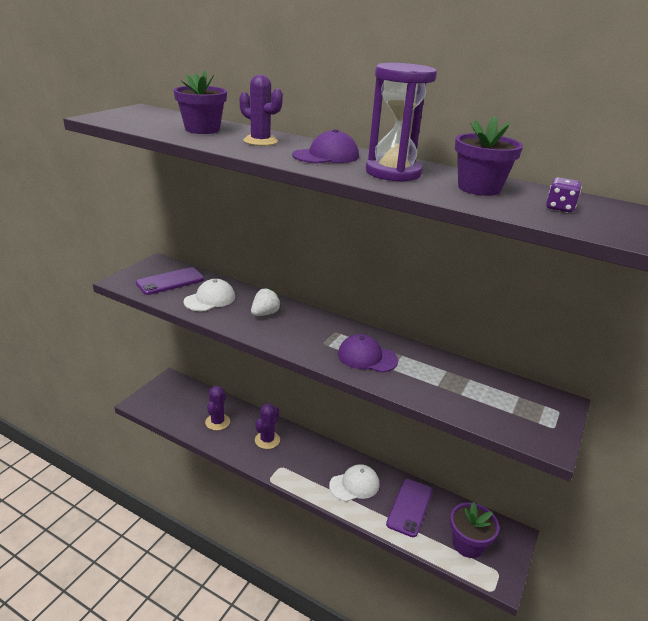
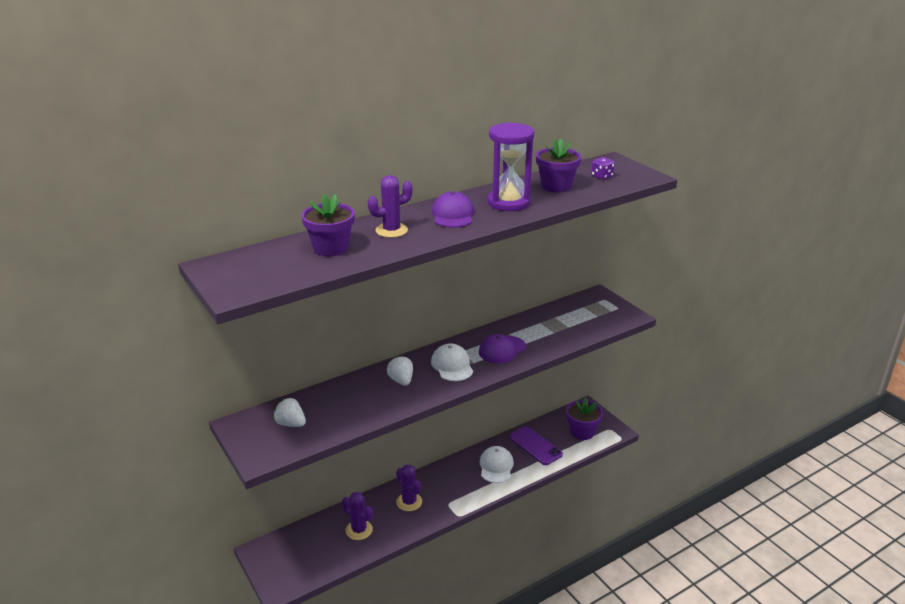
camera: 60 degrees left, 0 degrees up
(170, 281) = (291, 424): purple phone -> white strawberry
(210, 299) = (349, 406): white cap -> white cap (452, 365)

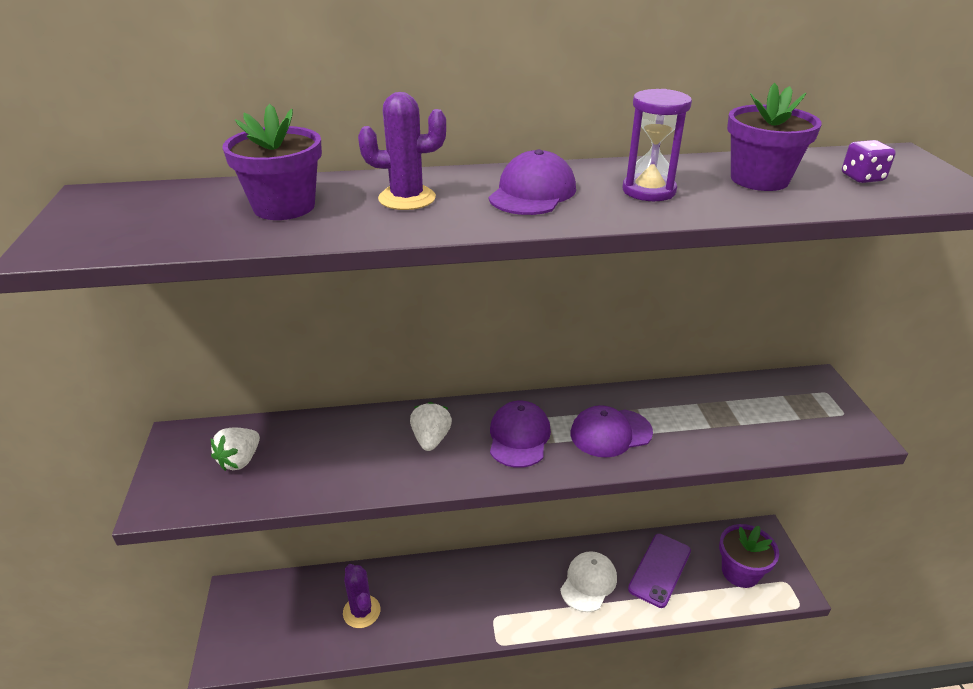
camera: 25 degrees right, 5 degrees up
(291, 424) = (240, 460): white strawberry -> white strawberry turned 120 degrees counterclockwise
(409, 502) = (446, 594): purple cactus -> none
(452, 365) = (519, 437): white cap -> purple cap
(508, 202) = (648, 191): purple hourglass -> purple hourglass, size x0.66
(535, 446) = (660, 570): purple phone -> purple phone turned 45 degrees clockwise

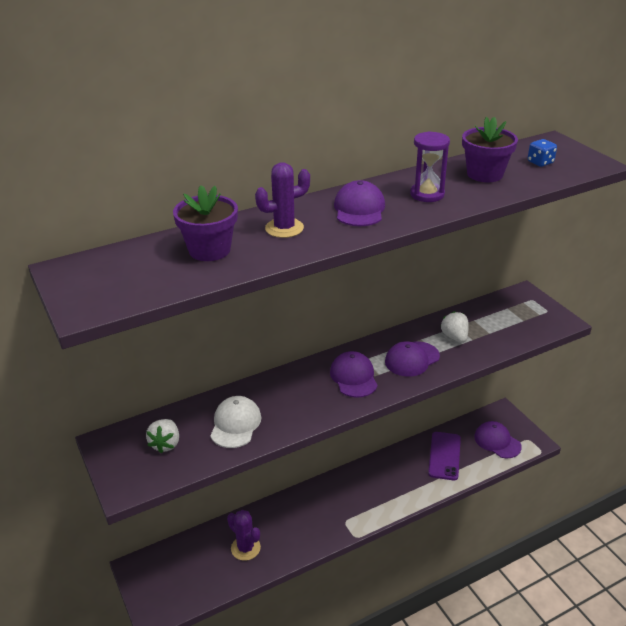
camera: 20 degrees left, 0 degrees up
(431, 439) = (294, 394): white strawberry -> white strawberry (454, 337)
(588, 583) = (400, 478): white cap -> white cap (235, 424)
(740, 572) = (497, 441): purple flower pot -> purple cap
(862, 178) = (540, 162): purple dice -> blue dice

